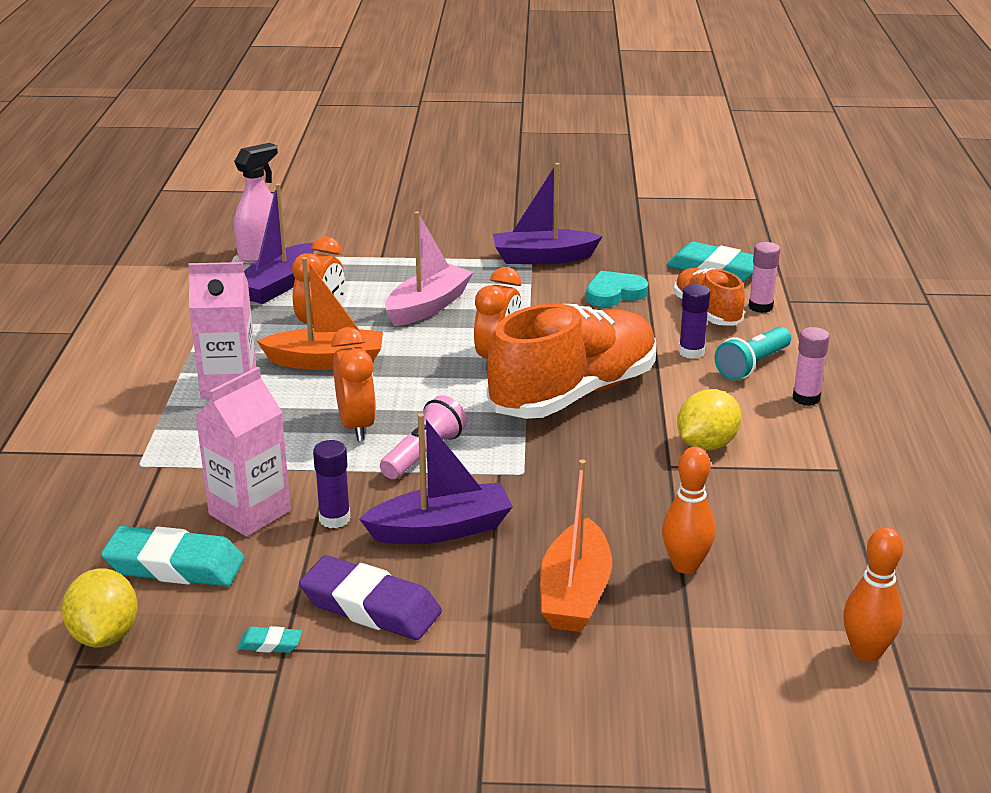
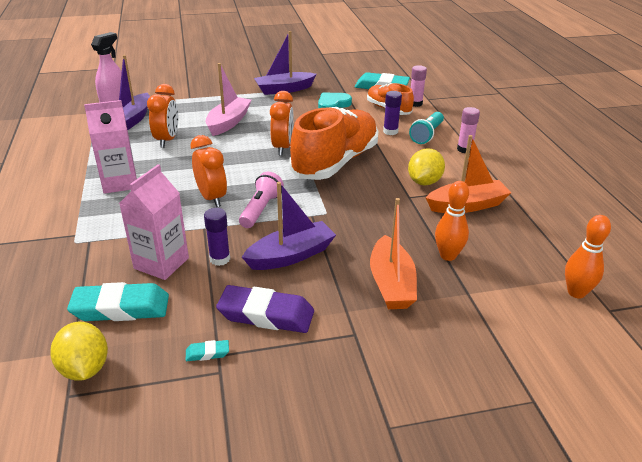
camera: 15 degrees left, 5 degrees up
(326, 361) = (178, 161): orange boat -> orange boat (467, 205)

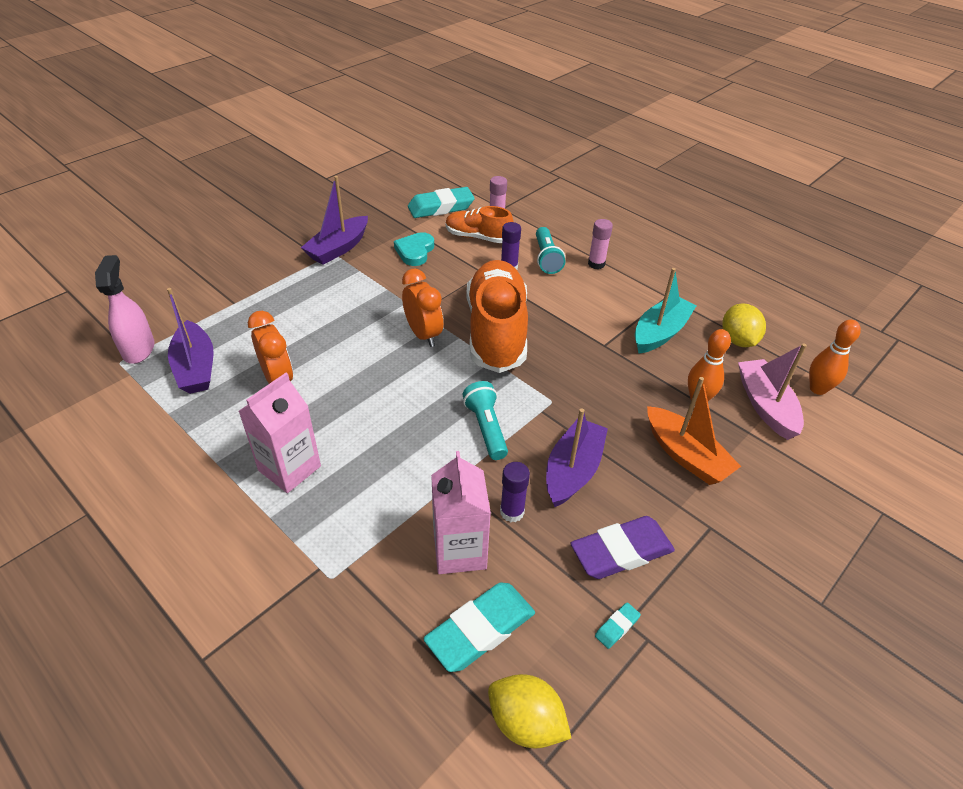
camera: 35 degrees left, 10 degrees up
(212, 198) = (420, 438): orange clock -> none
(228, 122) = (325, 323): pink boat -> pink boat (765, 406)
(261, 209) = (486, 428): pink flashlight -> turquoise flashlight
(424, 182) = (600, 320): yellow lemon -> yellow lemon (738, 340)
(467, 205) = (660, 333): orange boat -> turquoise boat

